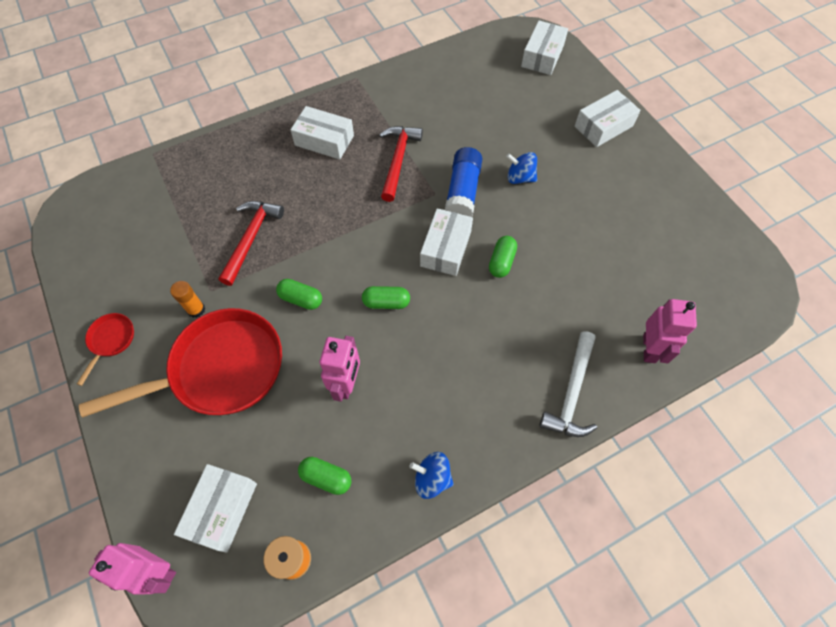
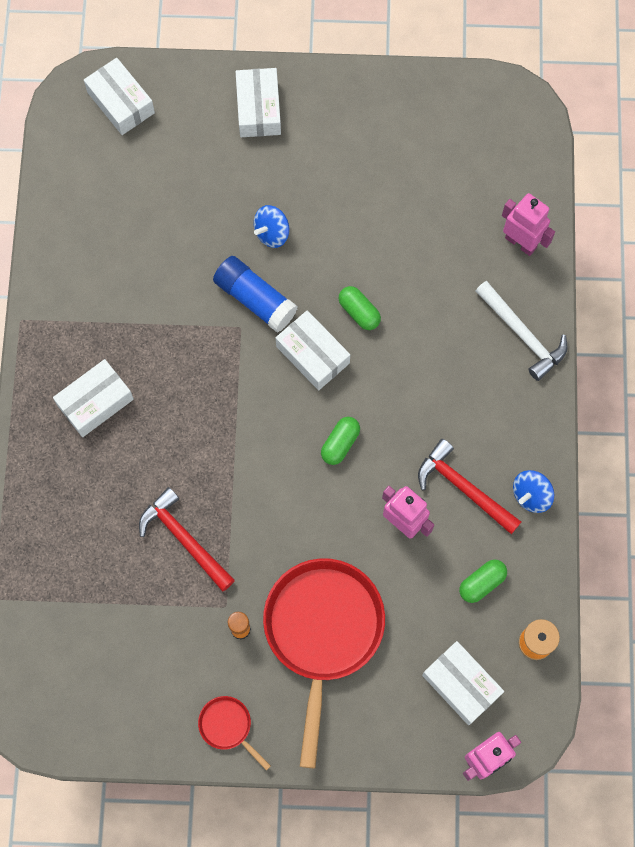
camera: 60 degrees left, 10 degrees up
(301, 299) = (288, 522): green capsule -> none
(398, 160) = (173, 340): red hammer -> red hammer (463, 488)

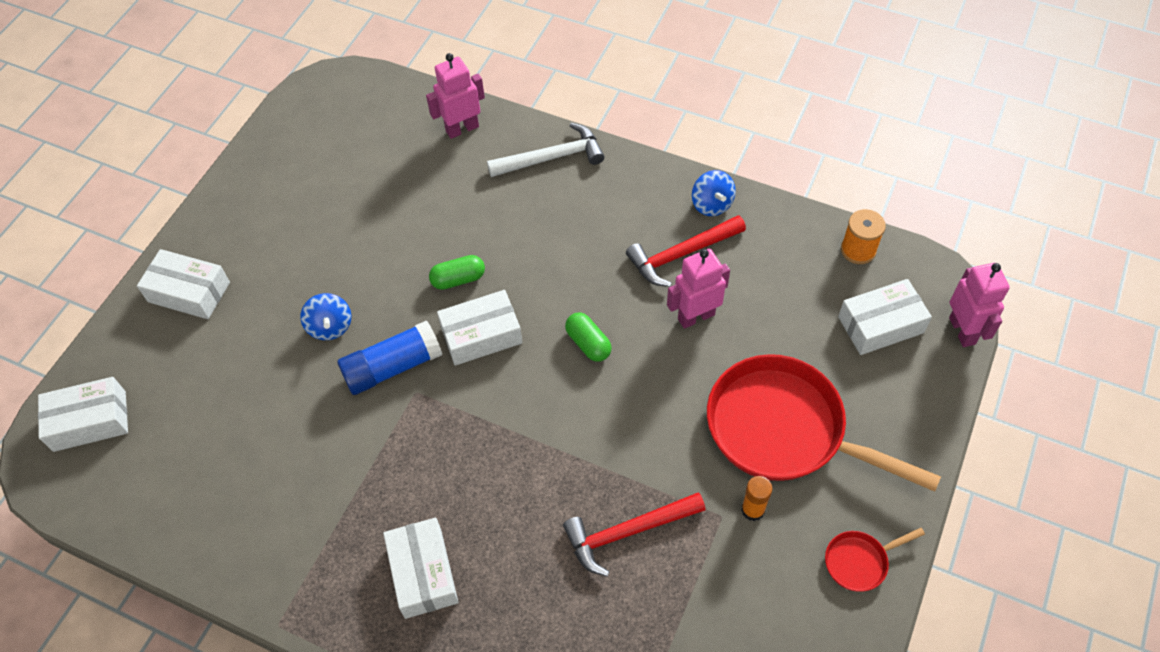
camera: 65 degrees left, 15 degrees down
(482, 583) = (783, 272): green capsule -> none

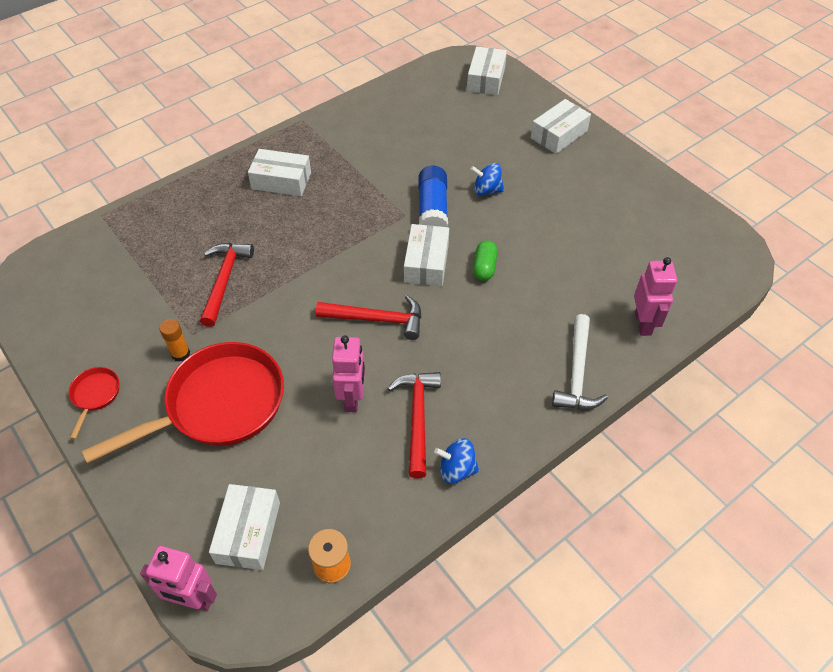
camera: 115 degrees right, 5 degrees down
(588, 343) = (377, 319): green capsule -> red hammer

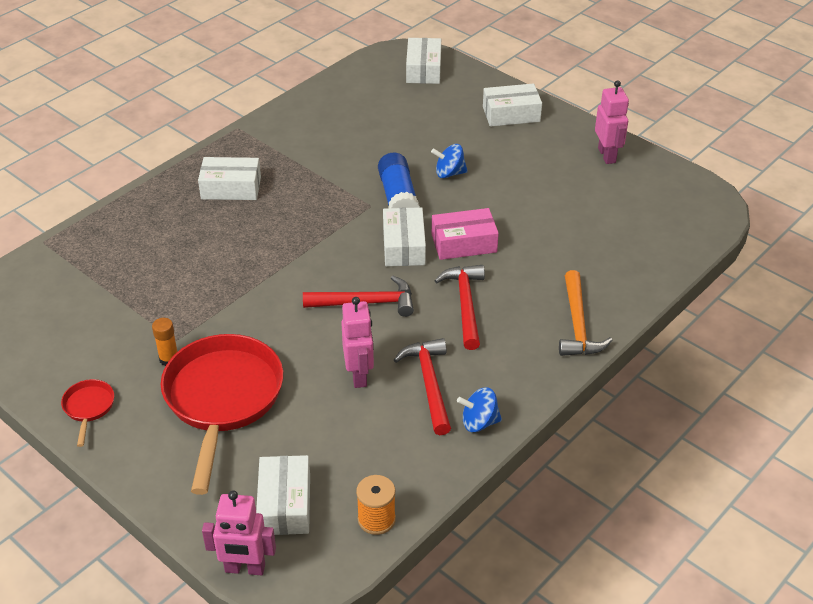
camera: 10 degrees left, 10 degrees down
(218, 405) = (222, 399): red pan -> red pan turned 45 degrees counterclockwise
(224, 280) = (196, 287): red hammer -> red hammer (465, 304)
(484, 267) = (464, 243): green capsule -> pink box
(559, 134) = (511, 114): white box -> white box turned 45 degrees clockwise
(577, 373) = (577, 324): white hammer -> orange hammer
(643, 323) = (633, 274): pink robot -> pink robot (607, 155)

